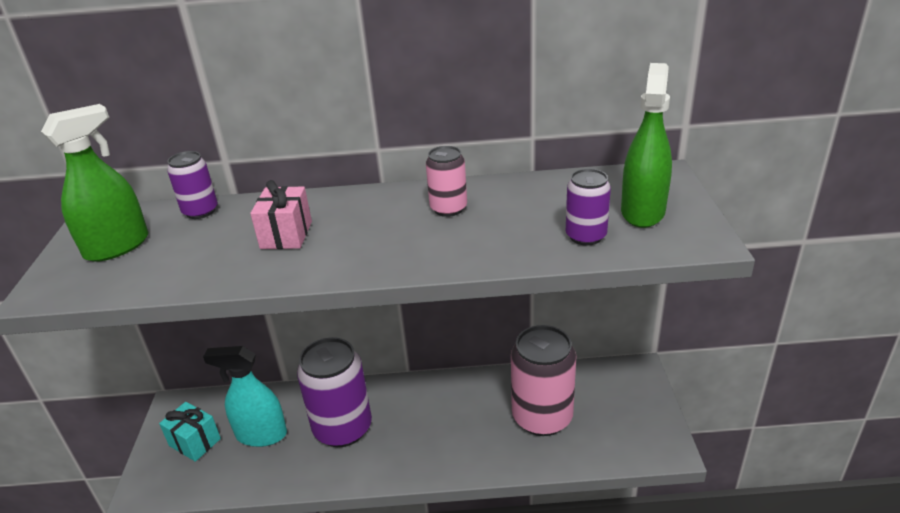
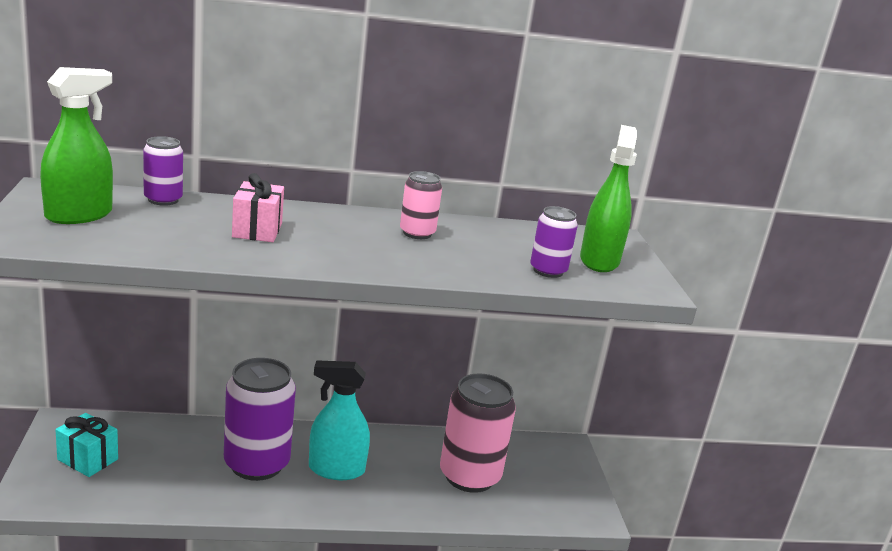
camera: 10 degrees left, 10 degrees down
(261, 434) = (164, 460): turquoise spray bottle -> turquoise spray bottle (336, 469)

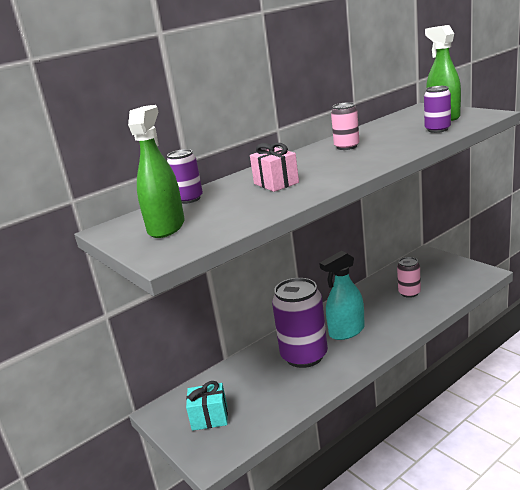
camera: 25 degrees left, 0 degrees up
(469, 476) = (409, 293): pink can -> pink can, size x0.52

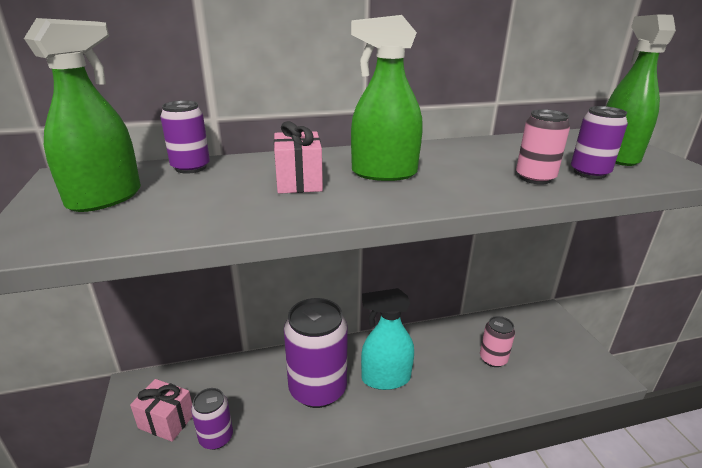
camera: 20 degrees right, 5 degrees up
(209, 418) = (166, 421): turquoise gift -> pink gift
(257, 409) = (216, 437): none -> purple can
(321, 164) = (384, 173): none -> green spray bottle
(347, 147) = (445, 159): pink can -> pink can (535, 178)

